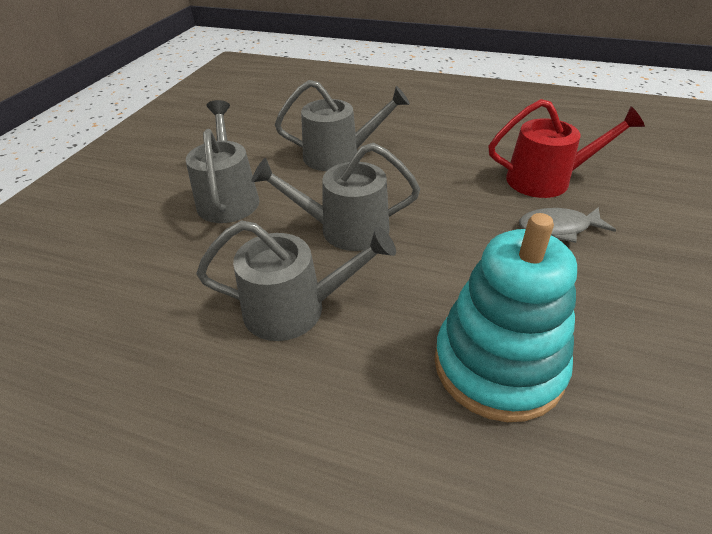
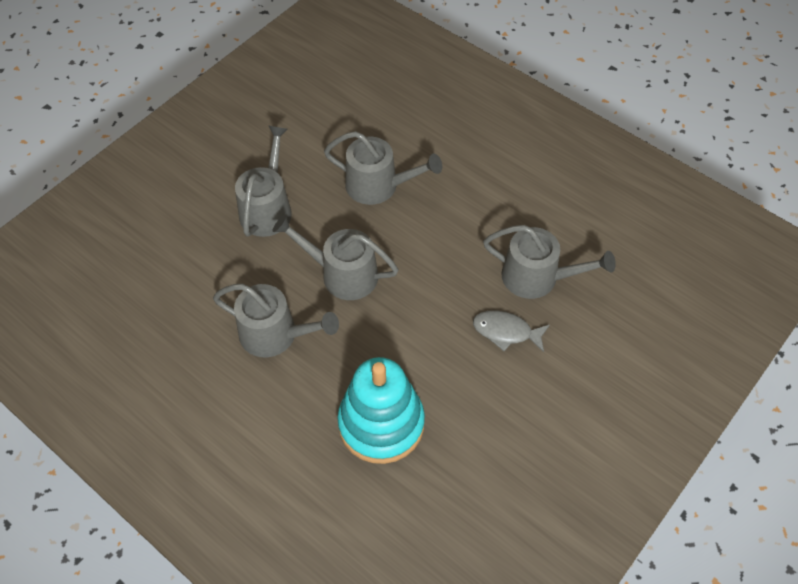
camera: 20 degrees right, 15 degrees up
(546, 180) = (537, 277): red watering can -> grey watering can

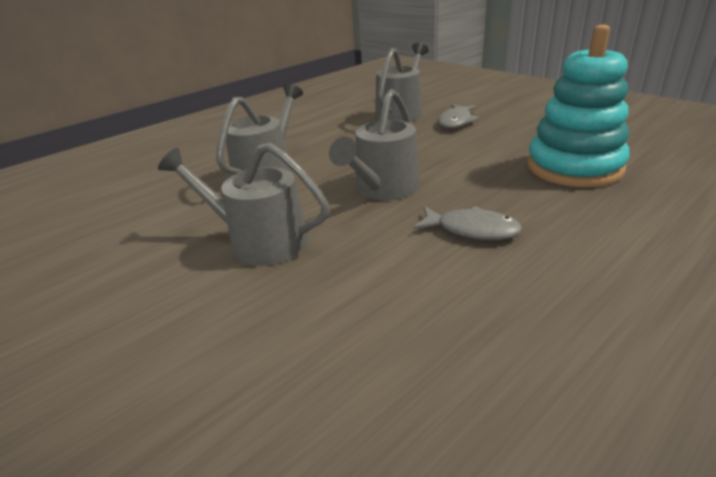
camera: 80 degrees left, 25 degrees down
(275, 334) = (472, 230): grey watering can -> grey fish

